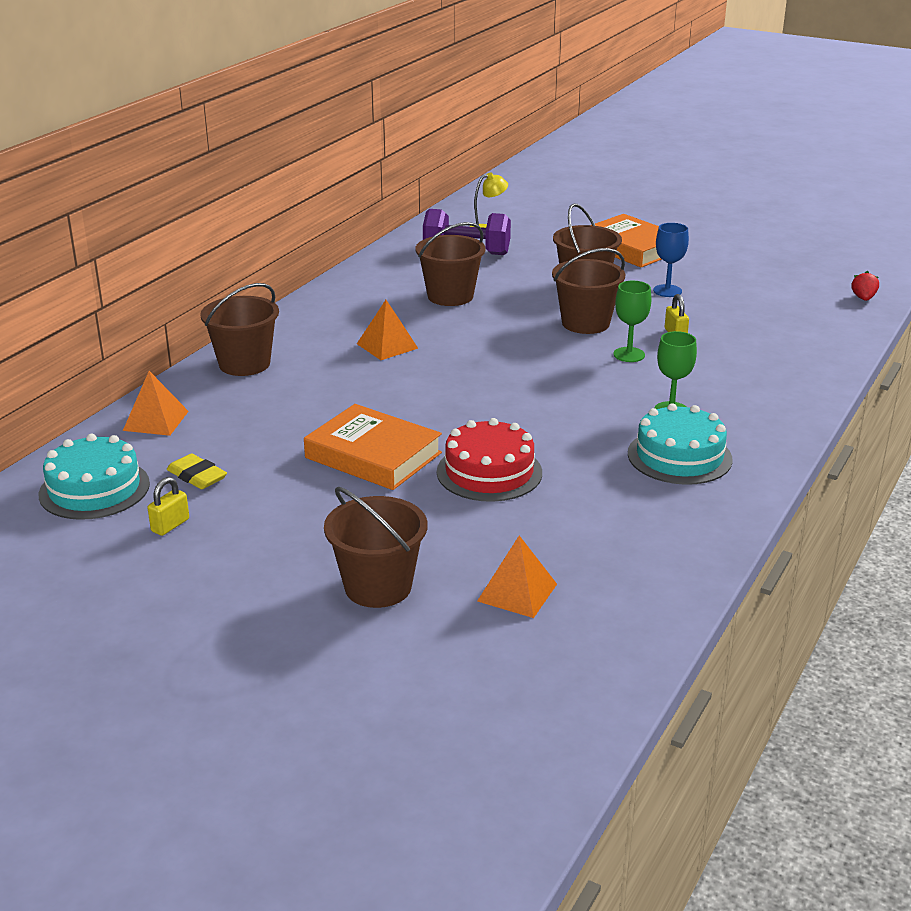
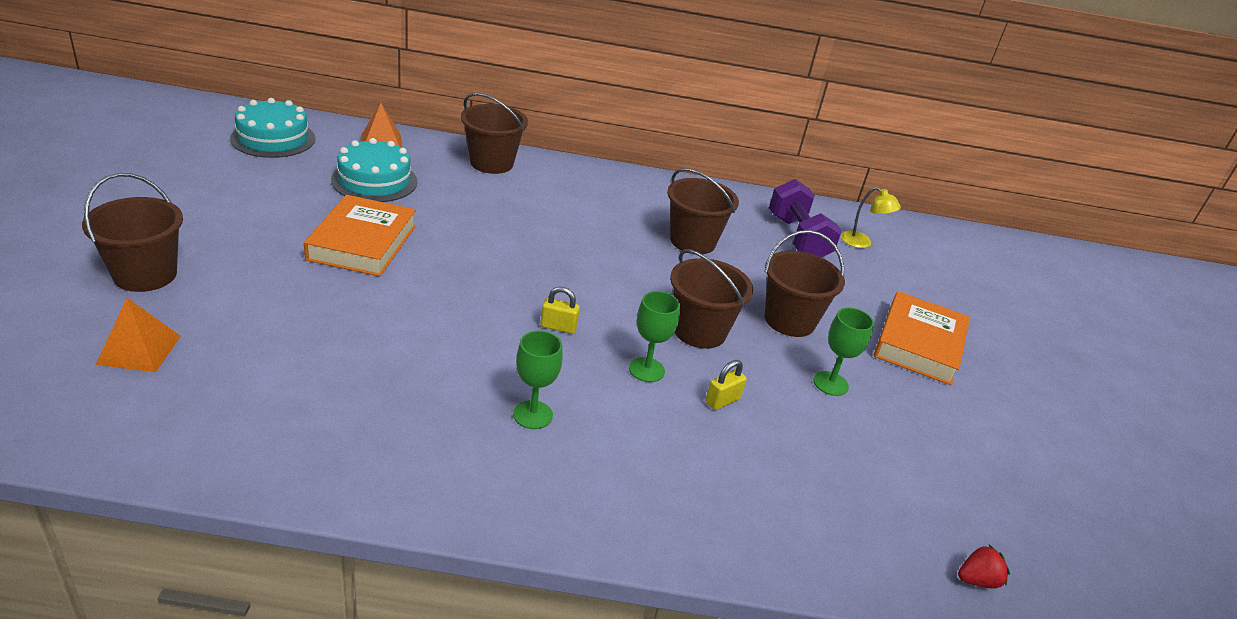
camera: 60 degrees right, 5 degrees up
(170, 525) = (227, 173): yellow padlock -> yellow padlock (558, 327)
(197, 476) = (303, 172): yellow eraser -> none
(387, 346) = (566, 222): orange pyramid -> none
(489, 472) = (353, 307): red cake -> none
(667, 291) = (830, 383): blue goblet -> green goblet
(679, 456) = (430, 431): turquoise cake -> turquoise cake (374, 181)

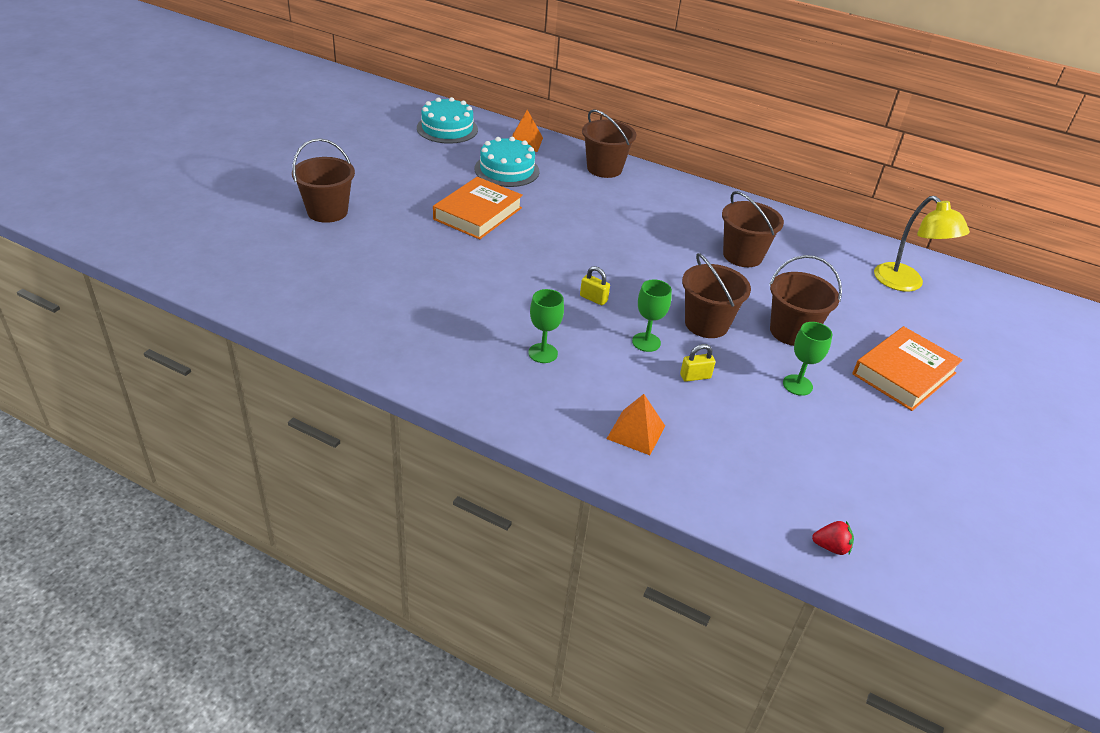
camera: 25 degrees right, 5 degrees up
(139, 349) = (307, 258): orange pyramid -> orange pyramid (636, 432)
(797, 238) = (843, 269): purple dumbbell -> none
(862, 243) = (905, 283): yellow lamp -> yellow lamp, size x1.70

